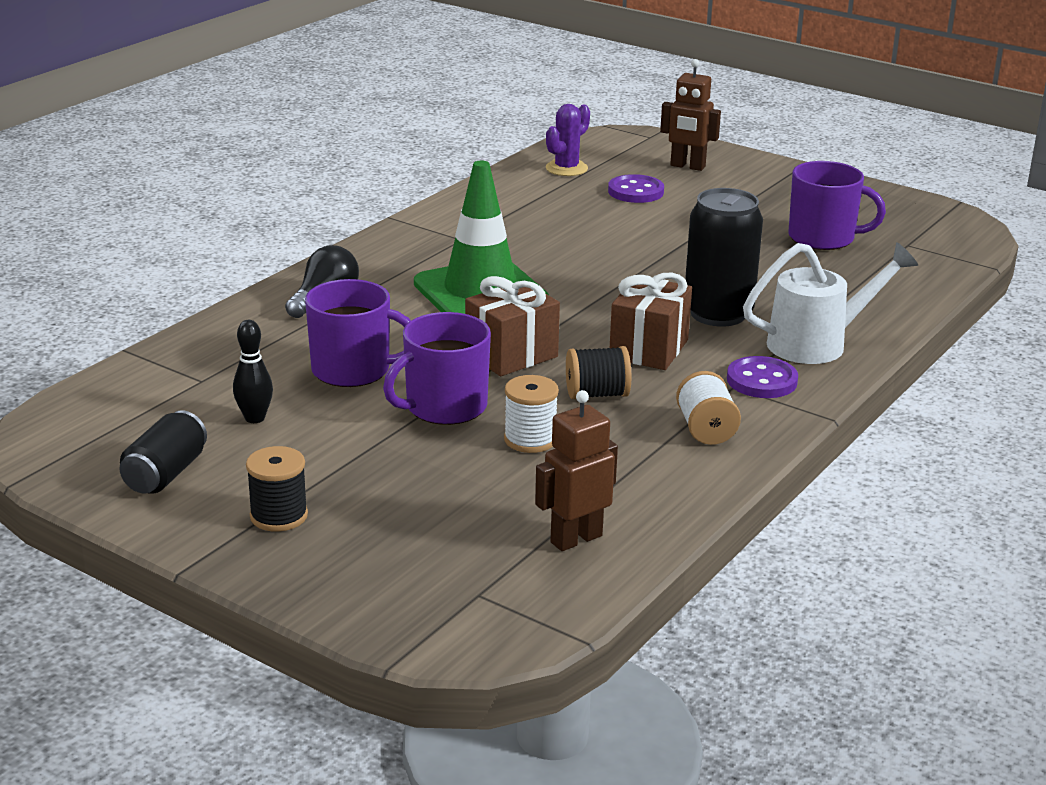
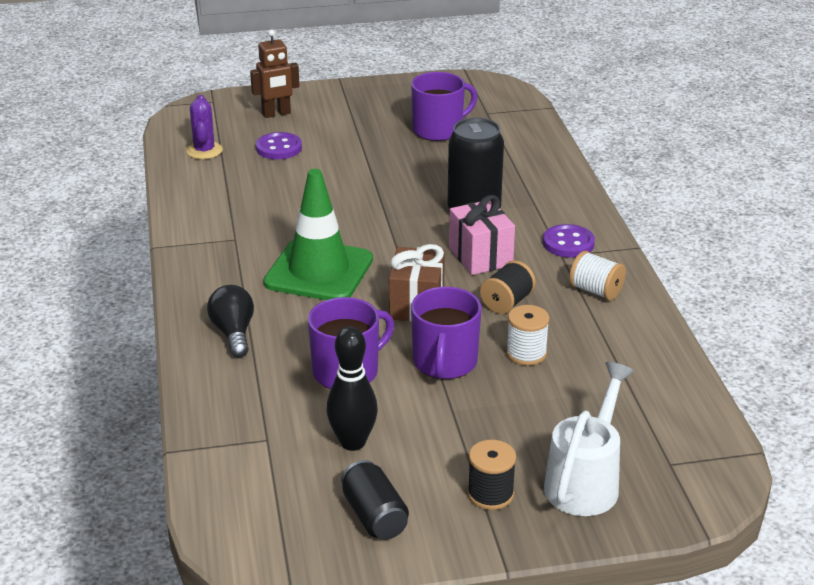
camera: 45 degrees left, 5 degrees up
(255, 418) = (353, 442): black bowling pin -> black bowling pin, size x1.51
(575, 539) = (654, 398): brown robot -> none
(648, 349) = (480, 256): brown gift -> pink gift
(817, 344) = (553, 203): white watering can -> white watering can (585, 481)

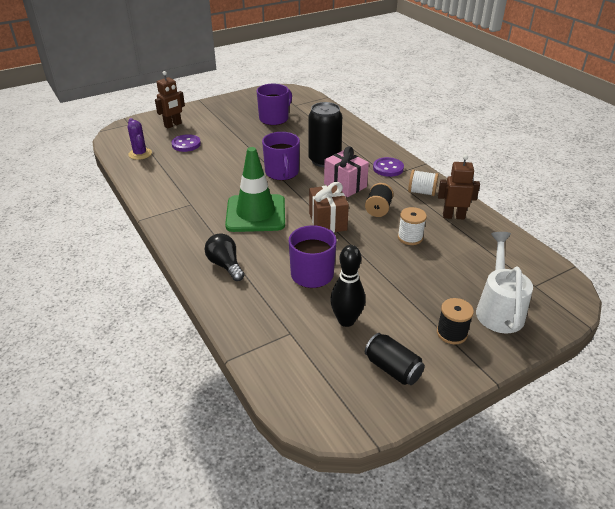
camera: 20 degrees left, 5 degrees up
(444, 362) = (367, 254): purple mug -> purple mug (282, 173)
(619, 337) = (453, 216): none -> brown robot

